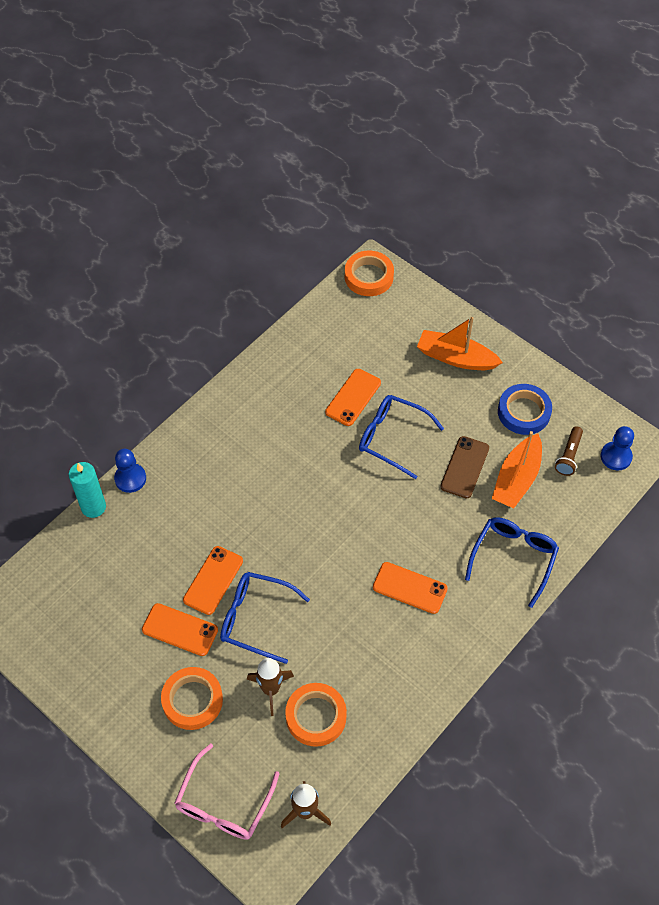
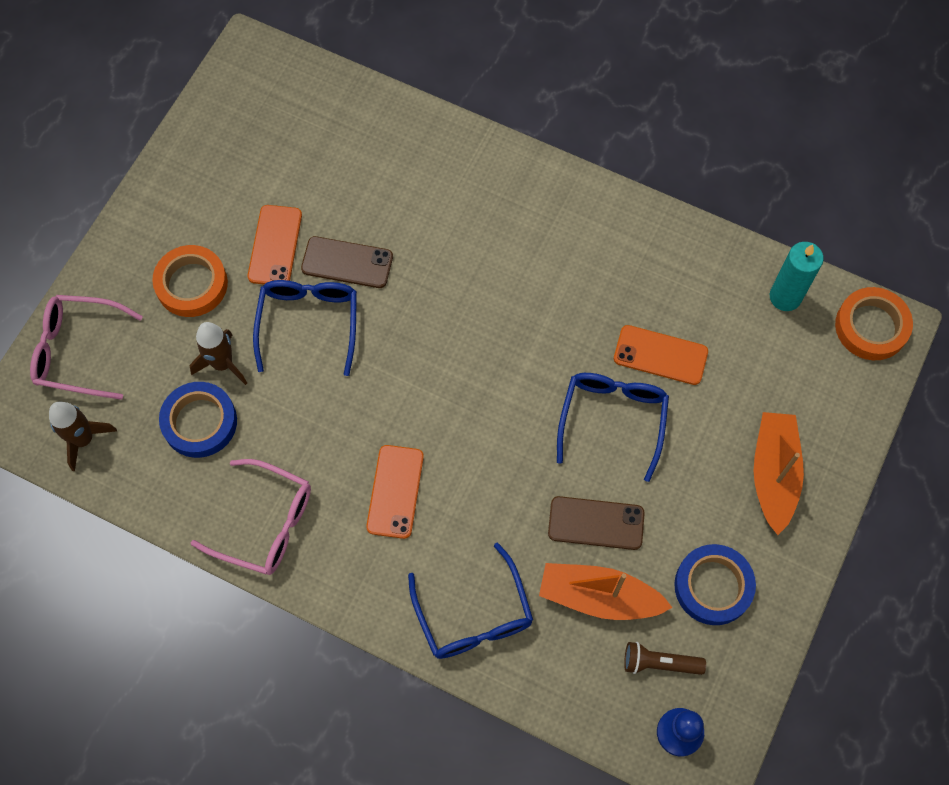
camera: 75 degrees right, 10 degrees up
(93, 507) = (409, 108): turquoise candle -> turquoise candle (785, 297)
(130, 478) = (458, 134): blue pawn -> none
(213, 580) = (347, 262): orange phone -> brown phone
(316, 716) = (199, 422): orange tape -> blue tape
(412, 683) = (265, 524): none -> pink glasses
(513, 558) = (473, 615): blue glasses -> blue glasses turned 60 degrees clockwise

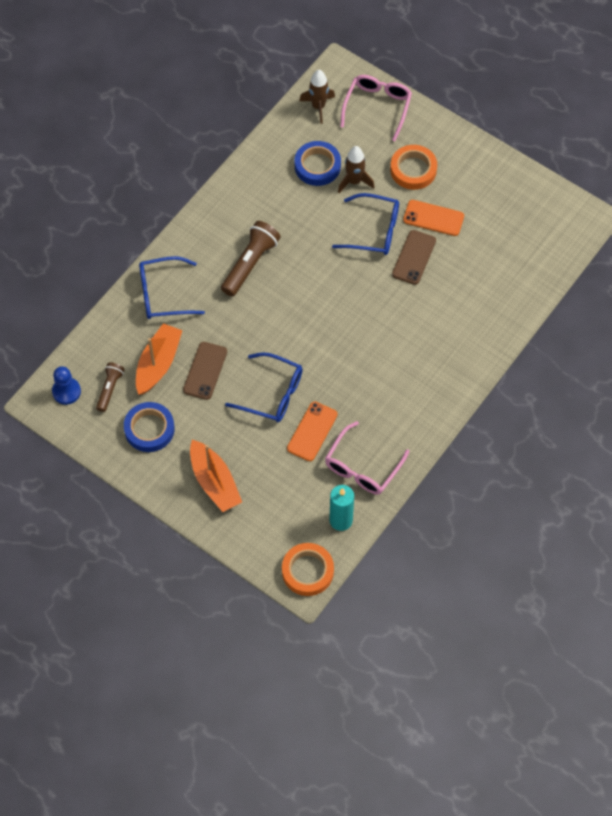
camera: 100 degrees right, 5 degrees down
(265, 524) = (245, 194): pink glasses -> pink glasses (362, 467)
(395, 491) = (250, 264): orange phone -> brown flashlight
(773, 474) = (214, 482): orange boat -> orange boat turned 45 degrees clockwise

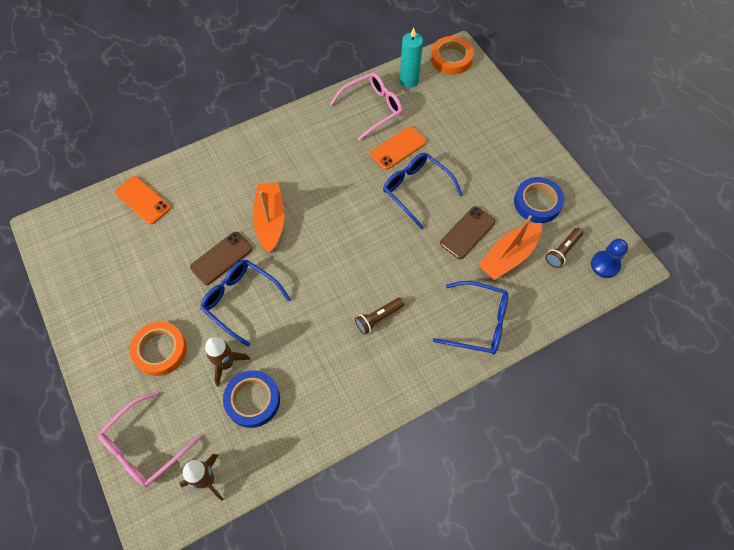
camera: 155 degrees left, 0 degrees up
(214, 482) = (497, 141): orange boat -> orange boat (270, 221)
(250, 264) = (378, 318): brown flashlight -> brown flashlight, size x0.60
(433, 218) = (177, 289): orange phone -> orange phone (143, 200)

